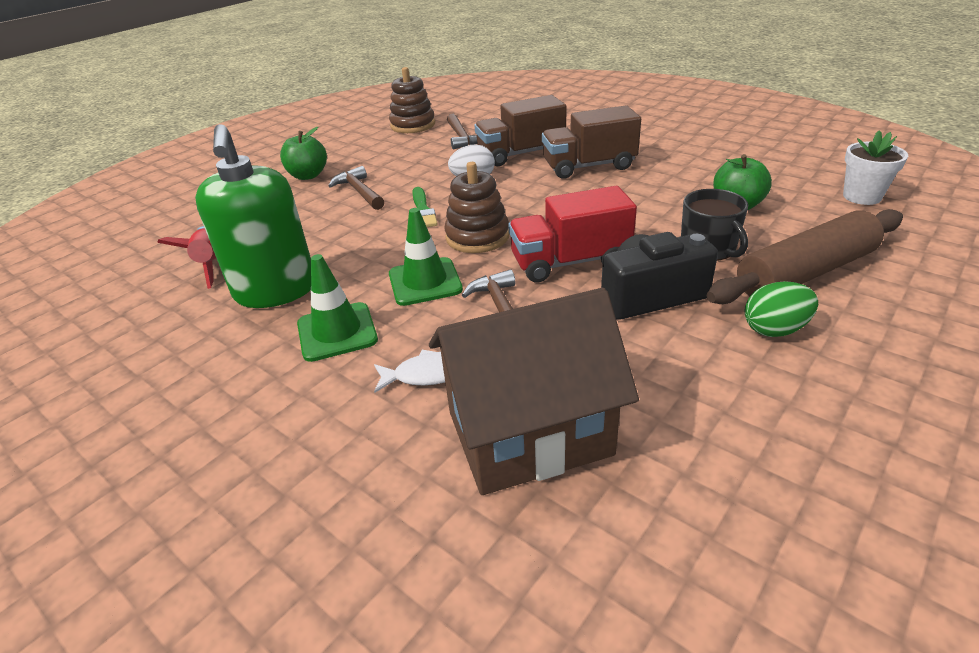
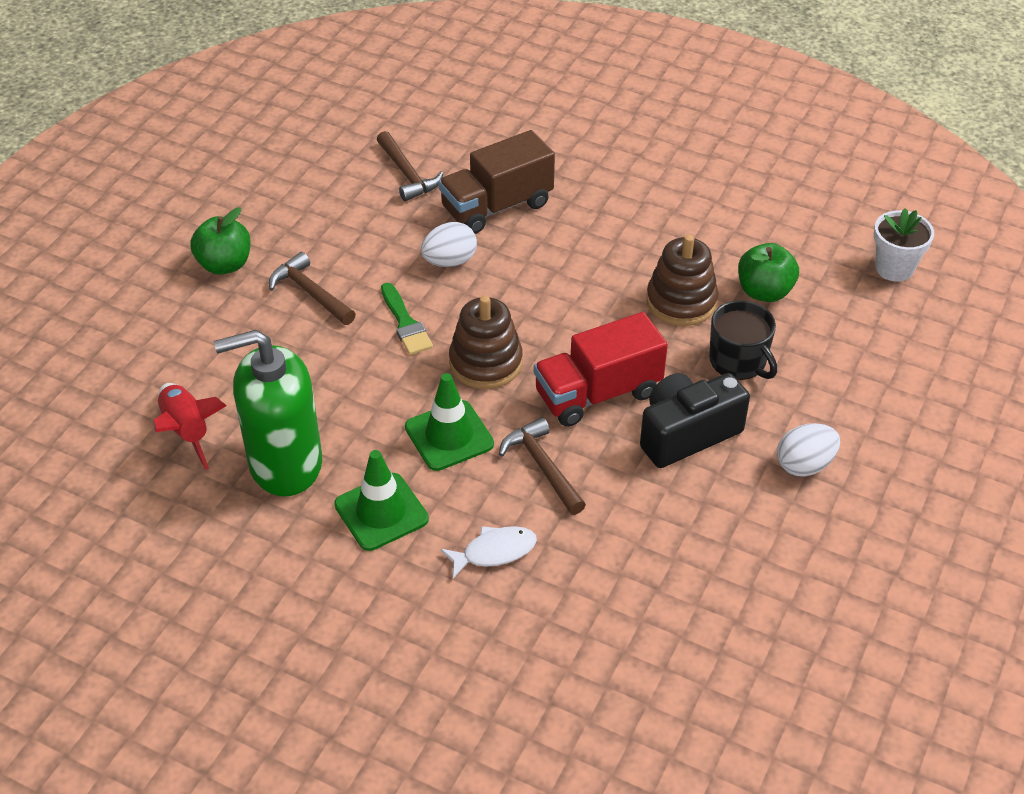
camera: 15 degrees left, 10 degrees up
(276, 291) = (285, 464): green soap dispenser -> green soap dispenser turned 105 degrees clockwise
(413, 125) = (327, 147): brown stacking toy -> brown stacking toy (681, 301)
(529, 433) = (604, 601): brown house -> none
(589, 166) = (588, 228): brown truck -> none
(774, 330) = (804, 465): green egg -> white egg
(805, 273) = (833, 389): brown rolling pin -> none

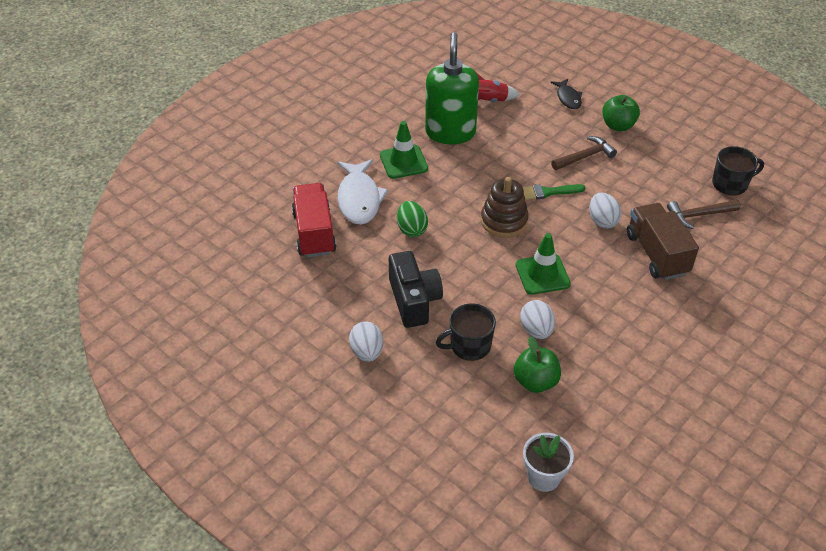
camera: 105 degrees right, 0 degrees up
(160, 328) = (568, 98): none -> black fish
(333, 149) = (730, 183): none -> black mug
(449, 436) = (449, 196): green traffic cone -> green traffic cone (542, 274)
(494, 552) = (359, 199): white fish -> white fish, size x1.76
(542, 466) = (411, 229): brown hammer -> green egg
(598, 393) = (462, 266): red truck -> red truck (314, 233)
(681, 301) = (536, 330): brown stacking toy -> white egg

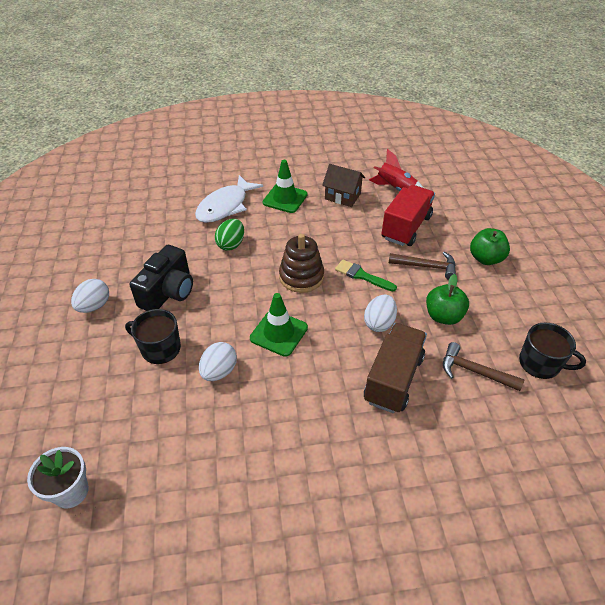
camera: 40 degrees right, 0 degrees up
(314, 233) = (170, 211): red truck -> red truck (406, 227)
(450, 132) = (342, 196): green soap dispenser -> brown house
(535, 381) = (166, 410): green apple -> green apple (443, 316)
(568, 98) = (466, 218): black fish -> none

